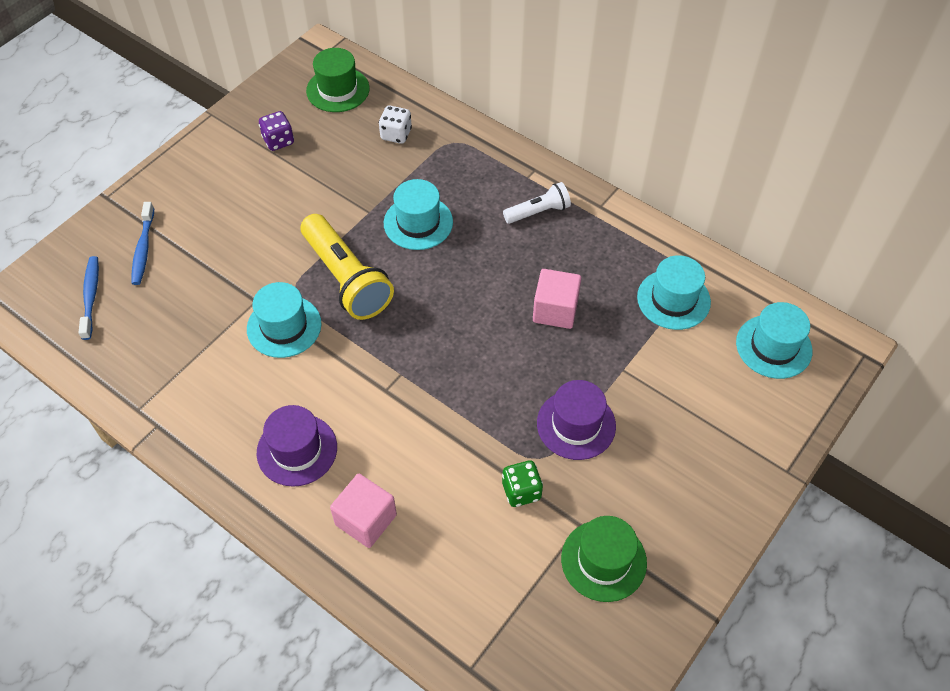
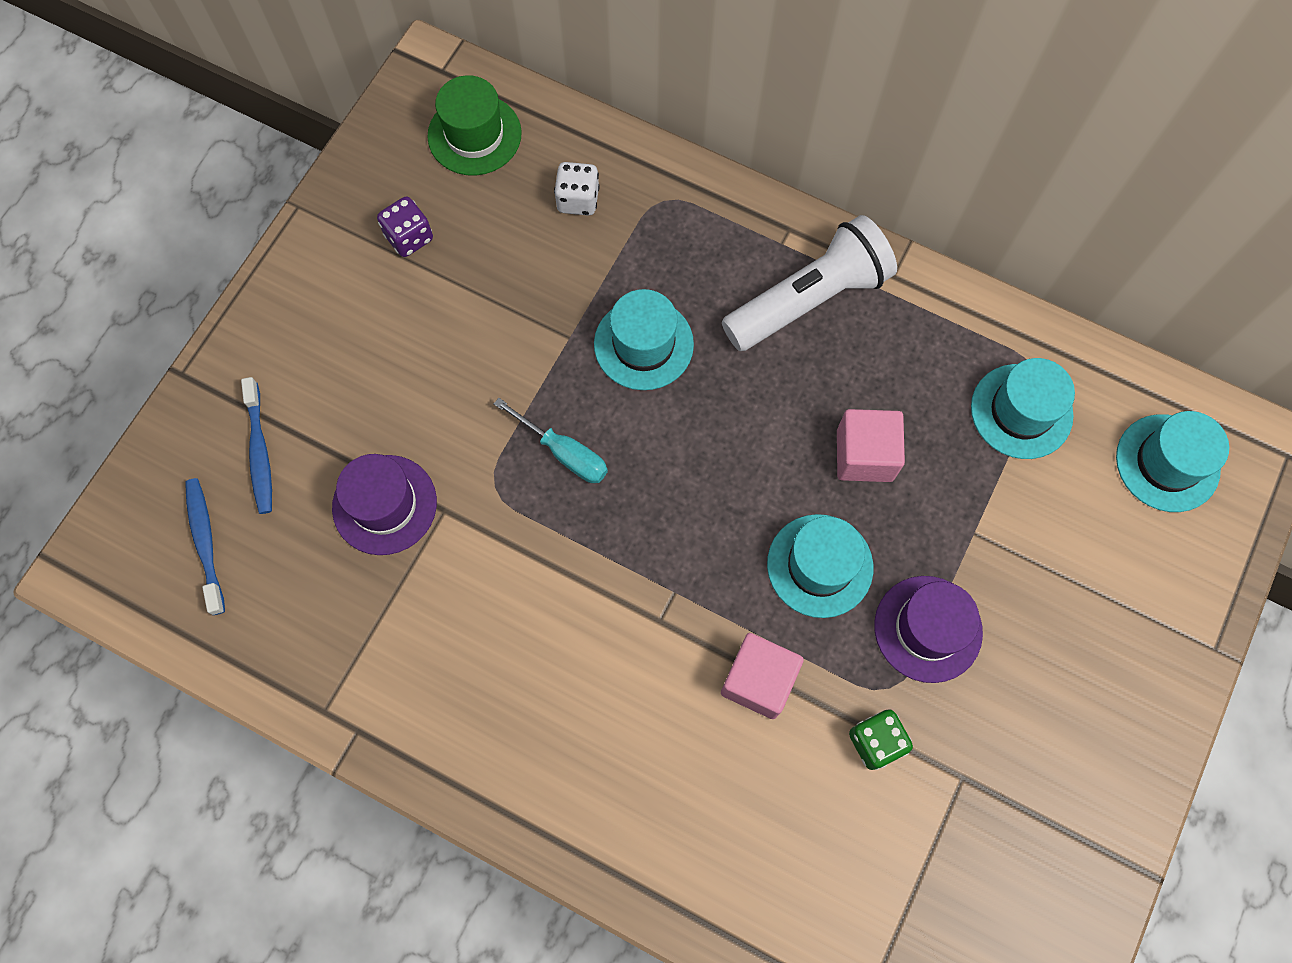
camera: 10 degrees left, 15 degrees up
(284, 326) = (494, 544): turquoise hat -> turquoise hat (820, 565)
(297, 450) = (560, 734): purple hat -> purple hat (384, 504)
(347, 278) = (564, 453): yellow flashlight -> turquoise screwdriver
(366, 520) = (679, 822): pink cube -> pink cube (758, 680)
(538, 212) = (808, 299): white flashlight -> white flashlight, size x1.83
(603, 560) = (1003, 823): green hat -> none

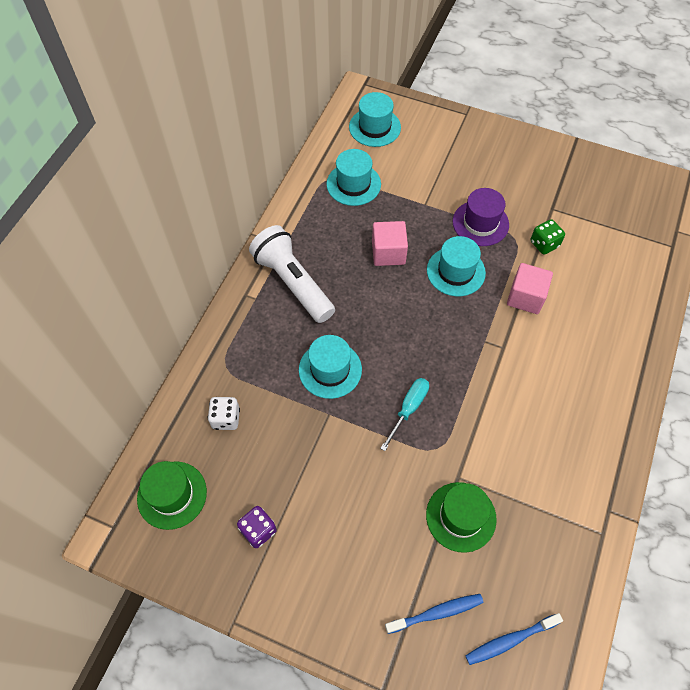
camera: 95 degrees left, 10 degrees down
(384, 504) = (461, 516): purple hat -> green hat

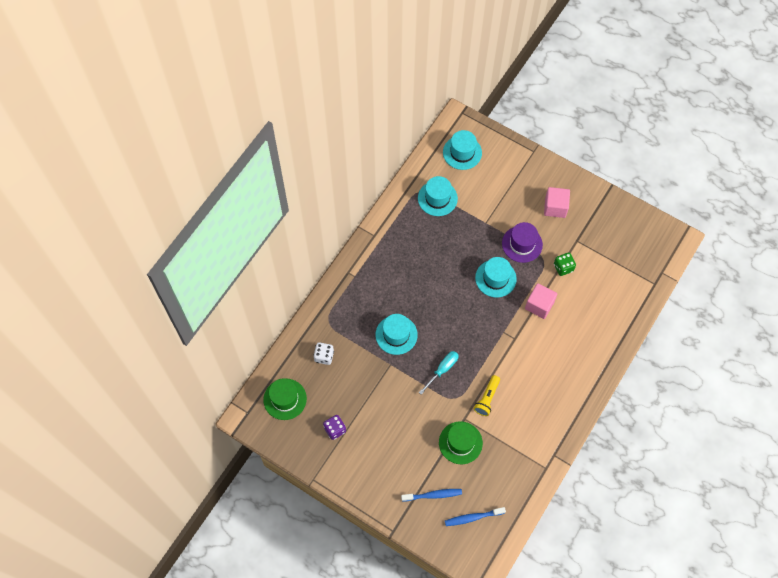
camera: 10 degrees right, 5 degrees up
(292, 283) = (381, 268): white flashlight -> none
(388, 253) = (451, 256): pink cube -> pink cube (555, 207)
(485, 441) = (487, 398): none -> yellow flashlight

